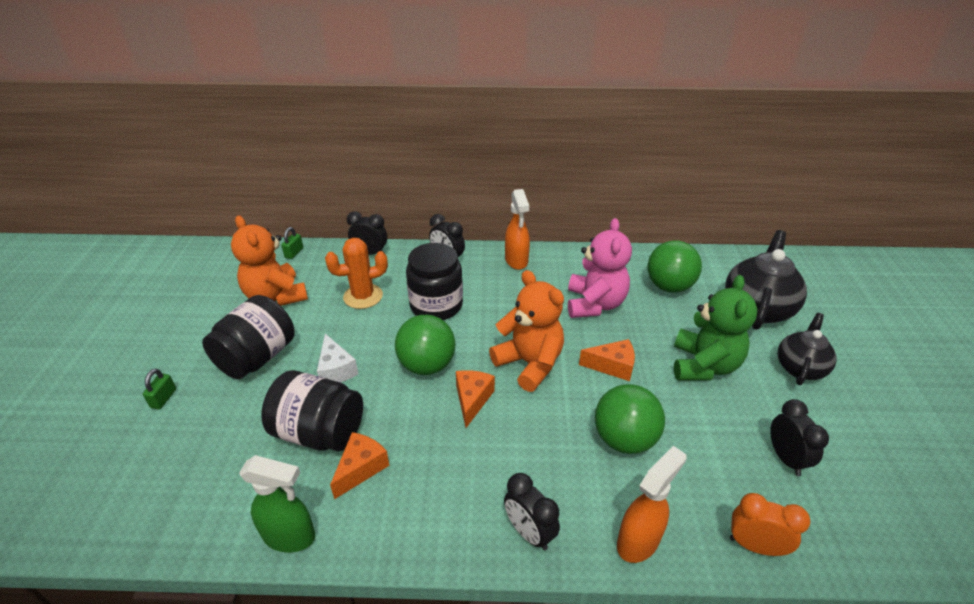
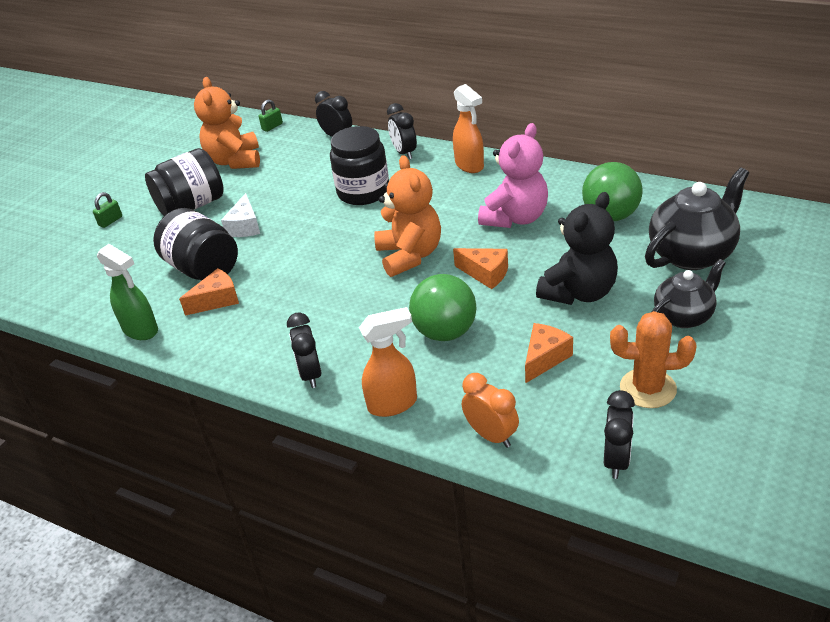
camera: 30 degrees right, 0 degrees up
(363, 296) = (305, 173): orange cactus -> orange cactus (648, 388)
(427, 365) = (320, 238): green ball -> none
(472, 400) = (337, 272): orange cheese -> orange cheese (544, 358)
(516, 261) = (469, 165): orange spray bottle -> orange spray bottle turned 45 degrees counterclockwise
(704, 365) = (579, 292): green teddy bear -> black teddy bear
(785, 458) = (587, 384): black clock -> black clock (616, 460)

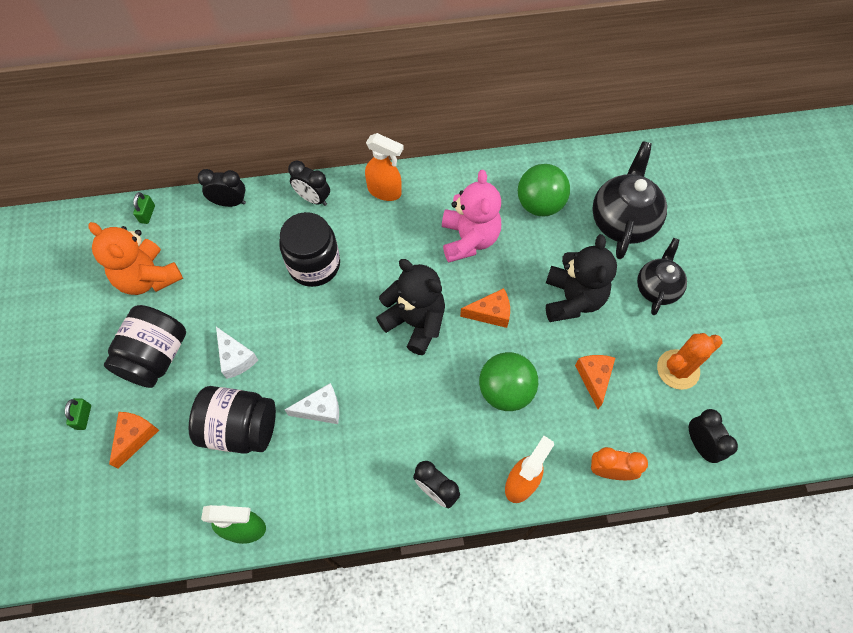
camera: 40 degrees left, 25 degrees up
(217, 300) = (286, 457): orange cheese -> orange cheese (135, 437)
(274, 281) = (321, 409): none -> white cheese
(409, 255) = (415, 322): orange teddy bear -> black teddy bear

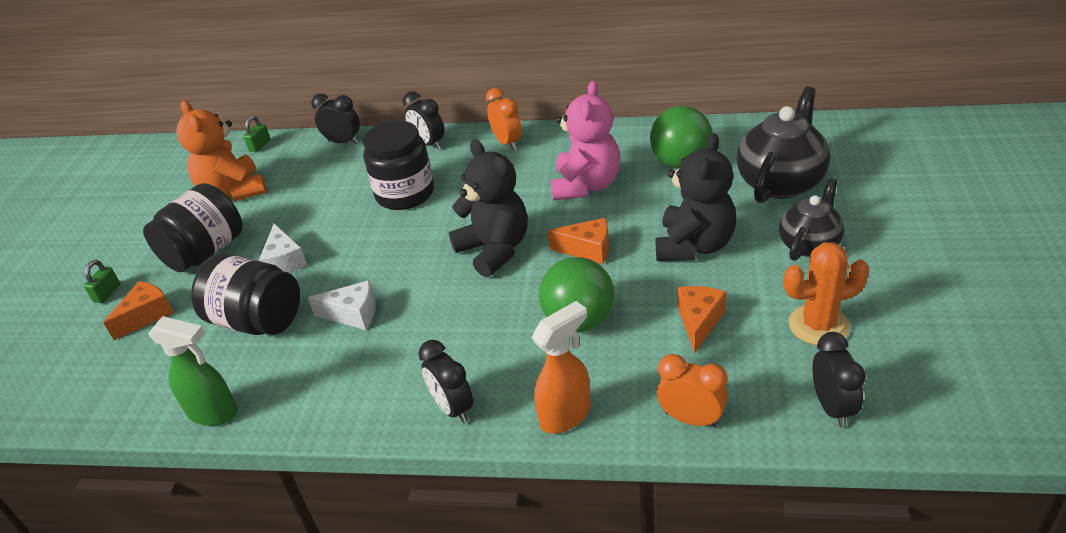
camera: 20 degrees right, 25 degrees down
(385, 191) = (507, 143): orange spray bottle -> orange clock

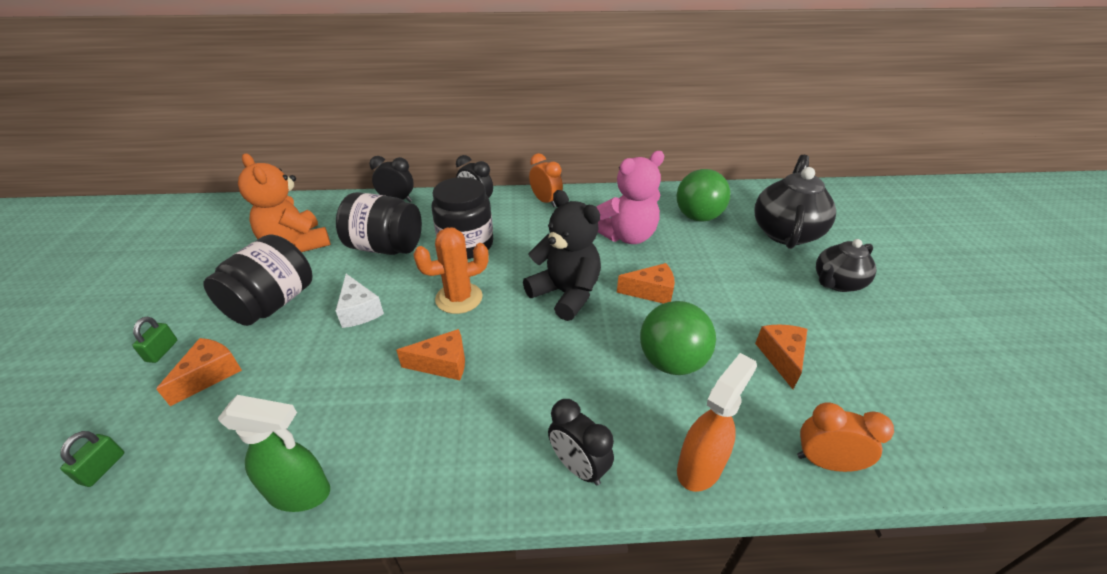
camera: 15 degrees left, 0 degrees up
(257, 321) = (339, 375): black jar -> black jar (386, 247)
(260, 146) = (318, 203): green padlock -> green padlock (103, 468)
(353, 314) = (442, 364): white cheese -> orange cheese
(586, 186) = (627, 236): pink teddy bear -> pink teddy bear turned 60 degrees clockwise
(694, 246) = (742, 286): black teddy bear -> none
(809, 244) = (837, 283): black teapot -> black teapot turned 150 degrees counterclockwise
(818, 325) = (886, 356): orange cactus -> orange cactus (459, 298)
(832, 407) = (947, 440): black clock -> none

